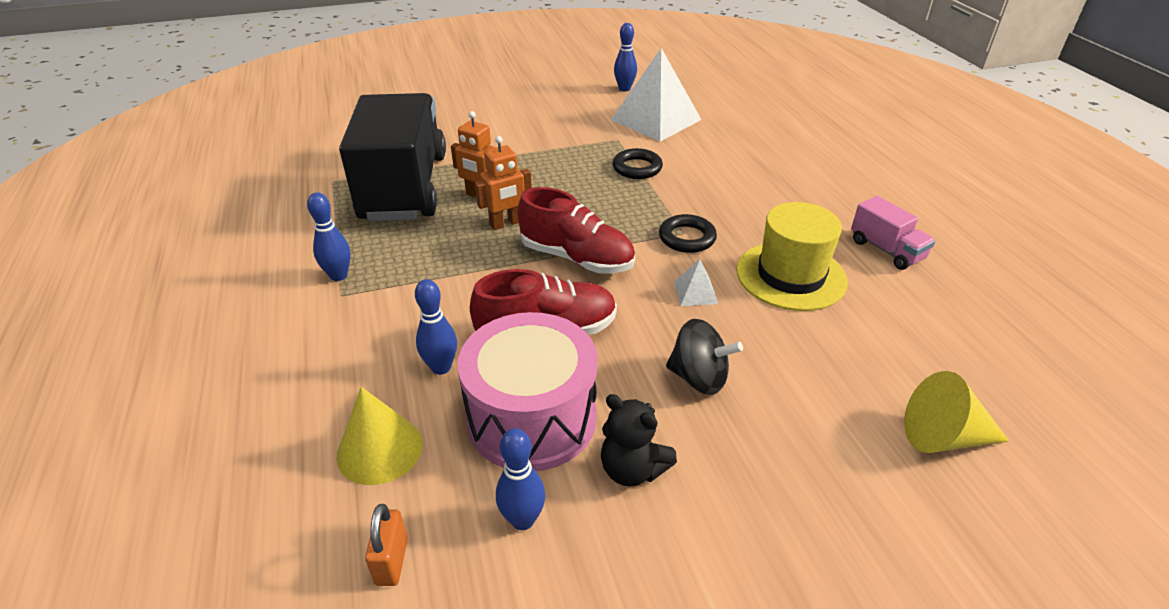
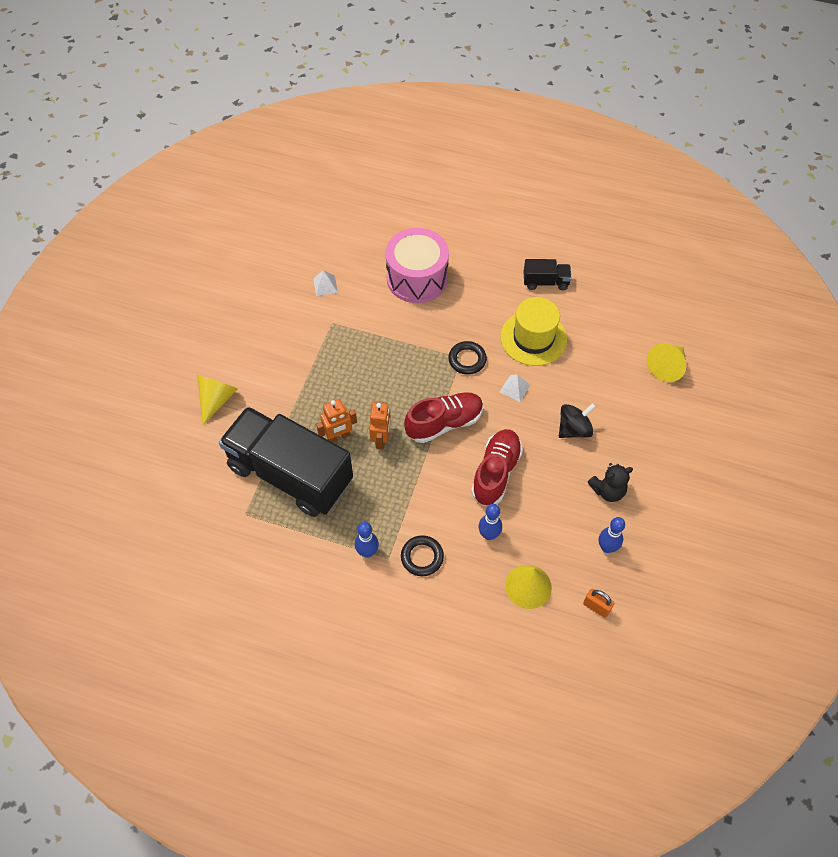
camera: 55 degrees left, 20 degrees up
(455, 119) = (216, 399): none -> yellow cone
(532, 418) = (551, 513): pink drum -> pink drum (417, 278)
(624, 89) = (265, 273): blue bowling pin -> none
(637, 168) = (376, 335): black ring -> black ring (422, 557)
(655, 119) = (325, 285): white pyramid -> white pyramid, size x0.42
(886, 250) = (545, 282): pink truck -> black truck

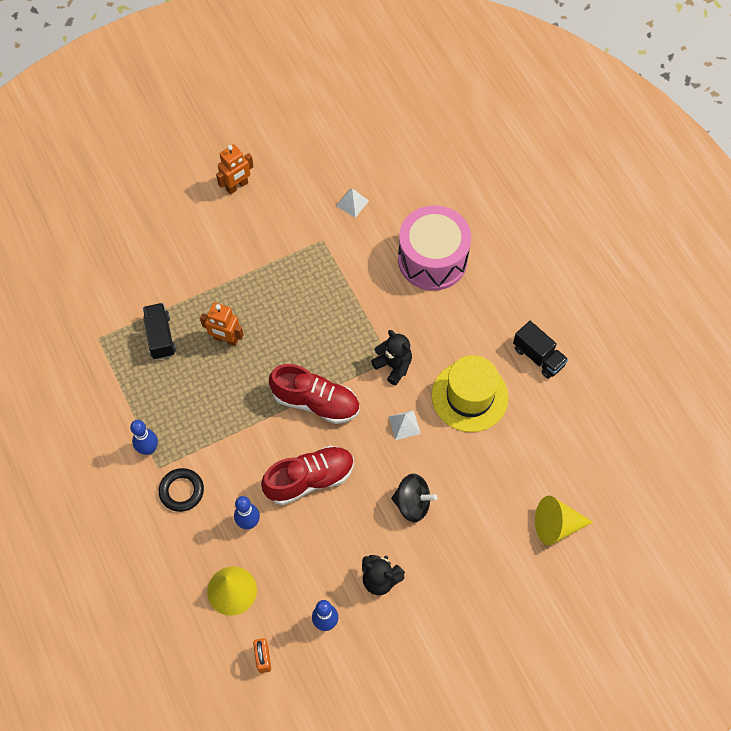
camera: 45 degrees right, 5 degrees up
(216, 399) = (172, 229): yellow cone -> none
(290, 474) = (160, 337): black truck -> black truck, size x0.42
(381, 439) = (254, 370): orange robot -> orange robot (237, 186)
(467, 360) = (393, 366): black ring -> black teddy bear

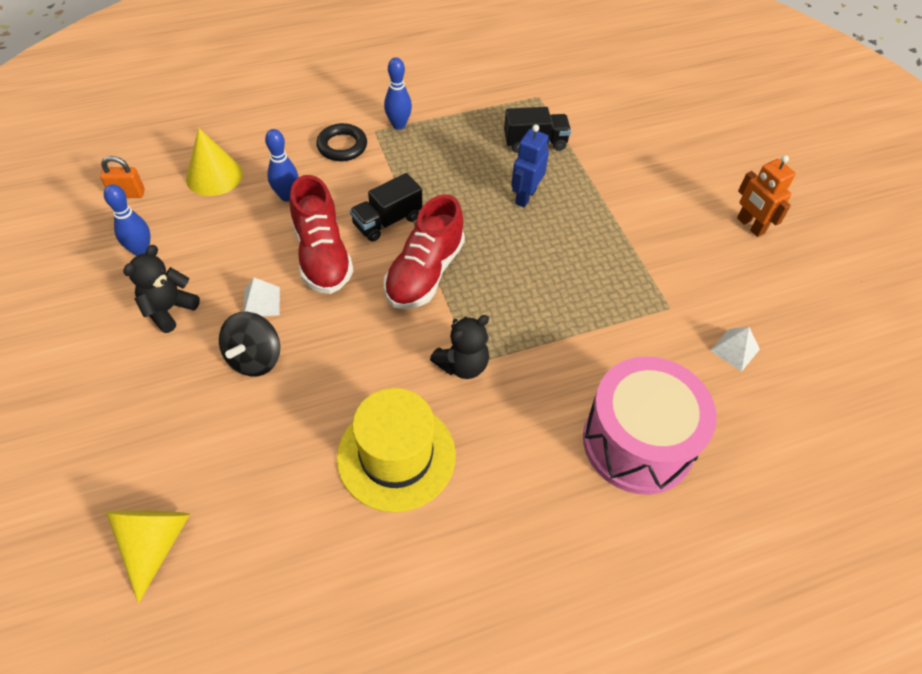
camera: 95 degrees right, 10 degrees down
(226, 339) = (525, 196): orange robot -> blue robot
(404, 425) = (370, 365): white pyramid -> white pyramid (261, 302)
(538, 356) = (447, 575): black truck -> black truck (387, 221)

